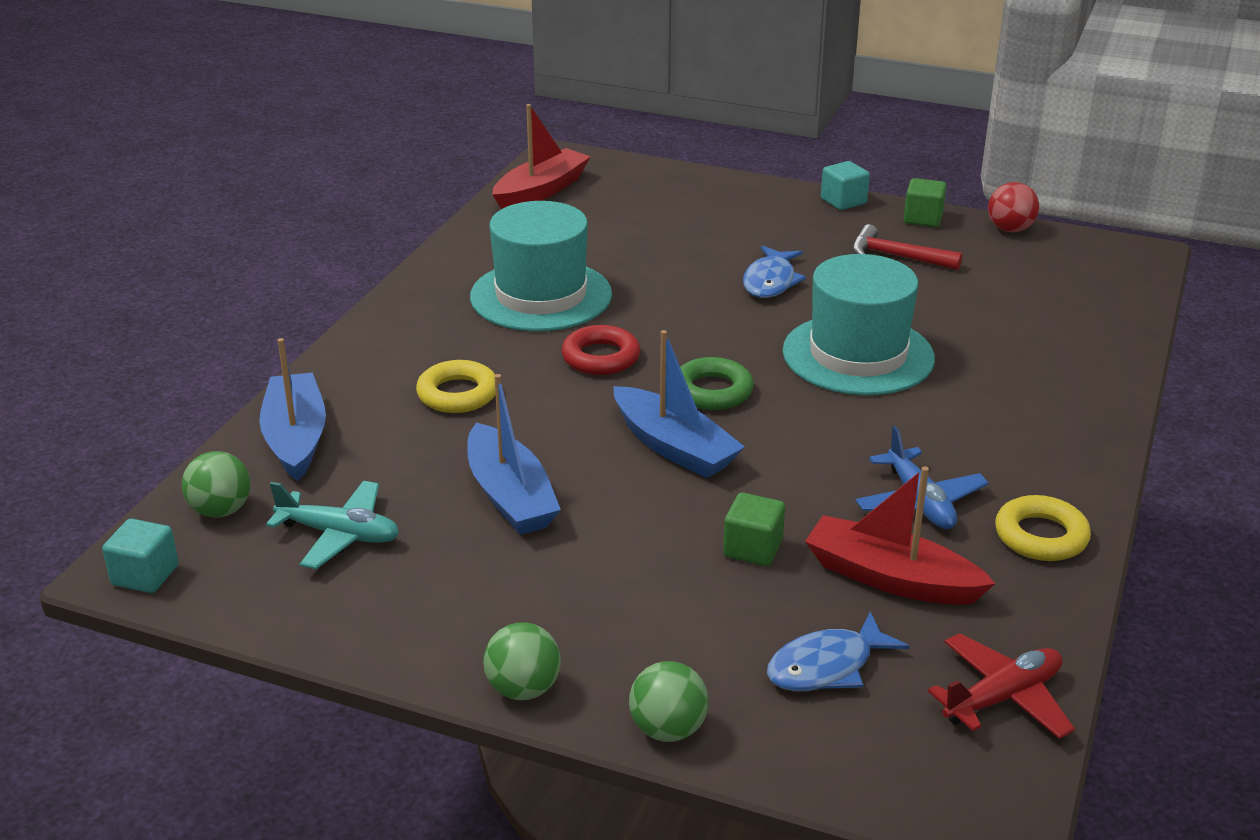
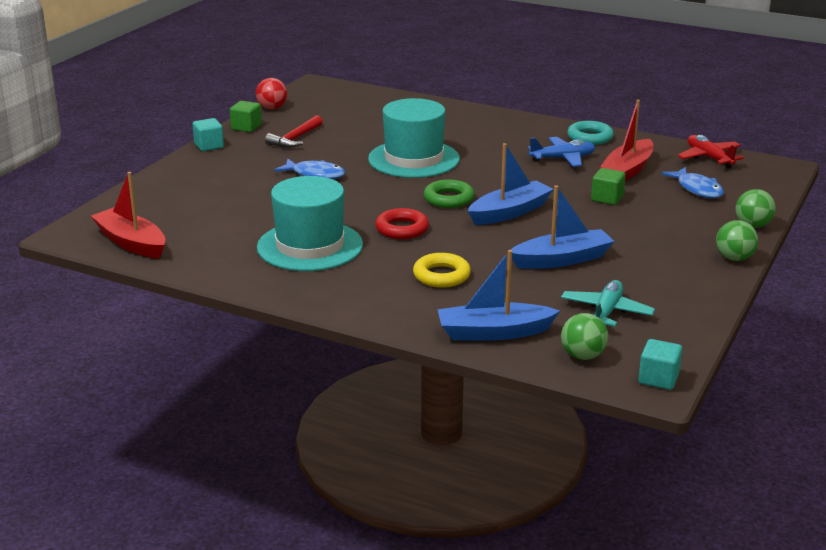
camera: 85 degrees left, 5 degrees down
(1041, 536) = (590, 137): yellow ring -> turquoise ring

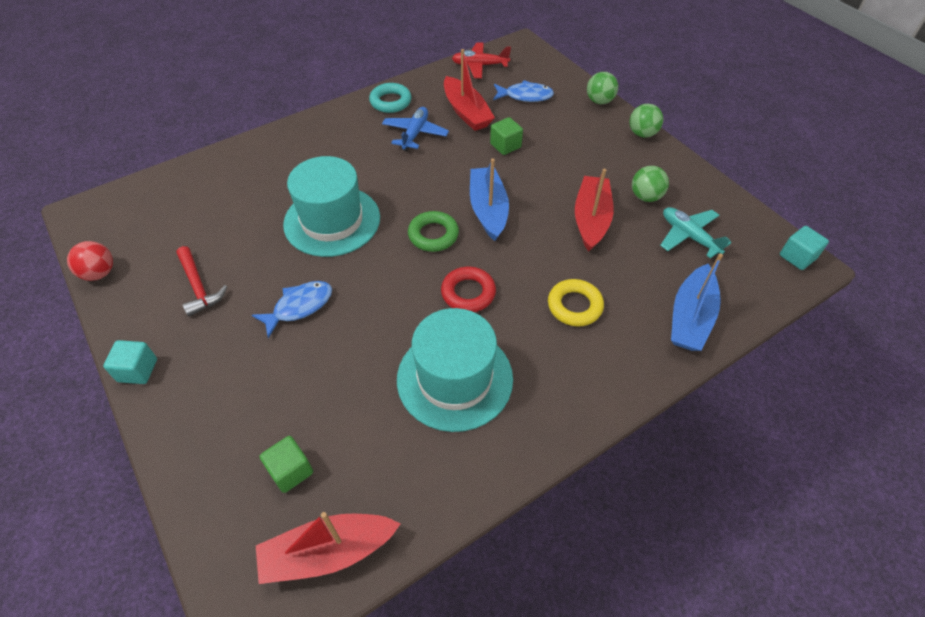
camera: 60 degrees left, 25 degrees up
(246, 127) = (125, 316): green cube -> green cube (290, 471)
(562, 260) = (591, 219): blue boat -> red boat
(583, 356) = (749, 281): green ball -> green ball (645, 197)

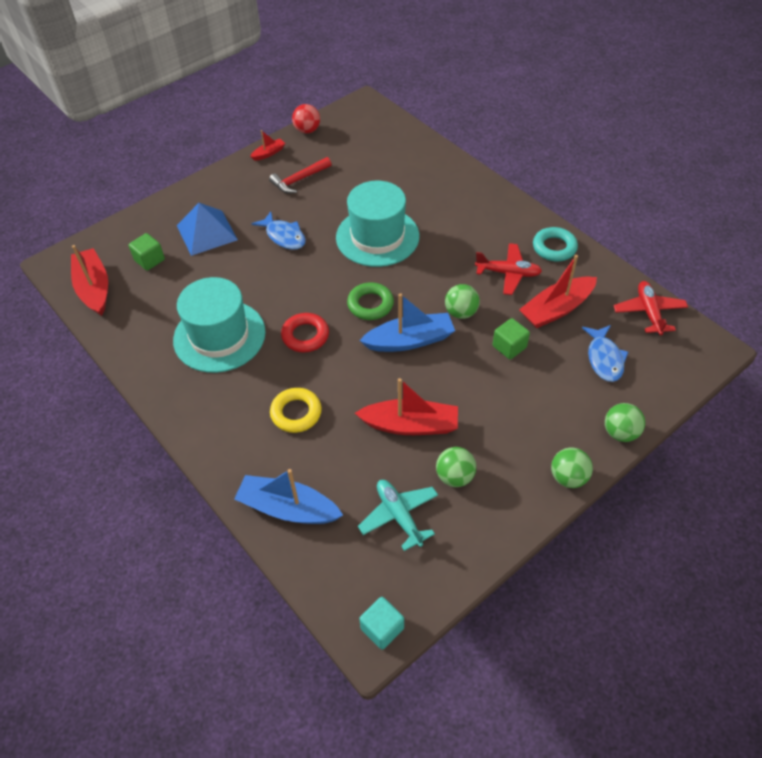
camera: 85 degrees right, 0 degrees up
(124, 318) = (269, 153): none -> red boat
(138, 370) = (226, 172): turquoise cube -> none
(259, 395) = (206, 232): none -> blue pyramid
(415, 134) = (508, 273): blue plane -> red plane
(458, 170) = (461, 312): none -> green ball
(689, 236) = (399, 516): turquoise plane -> turquoise plane turned 75 degrees counterclockwise

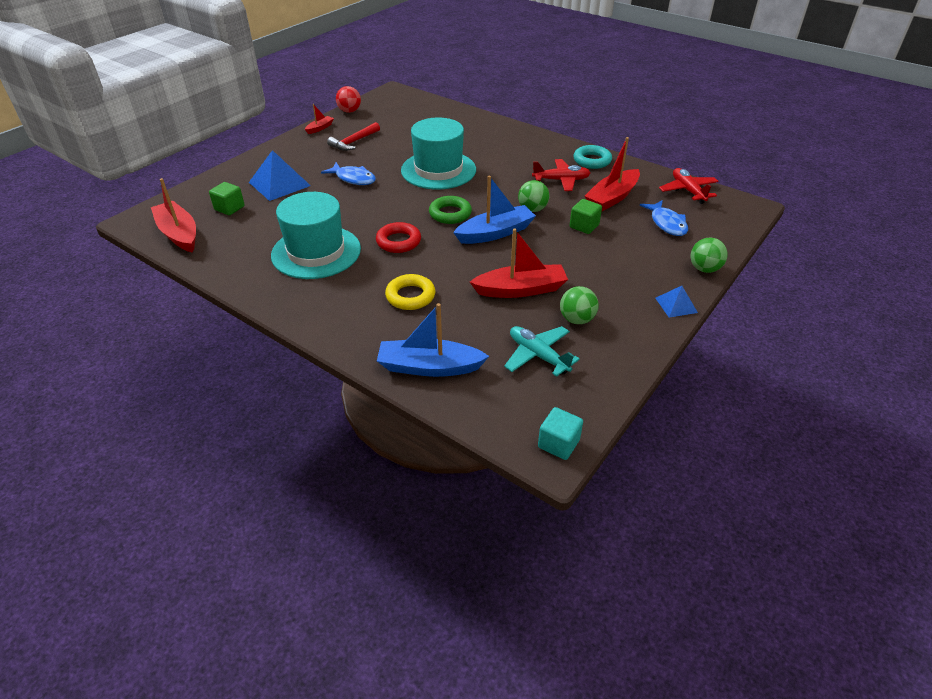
camera: 15 degrees left, 10 degrees down
(568, 477) = (676, 305): green ball -> blue pyramid

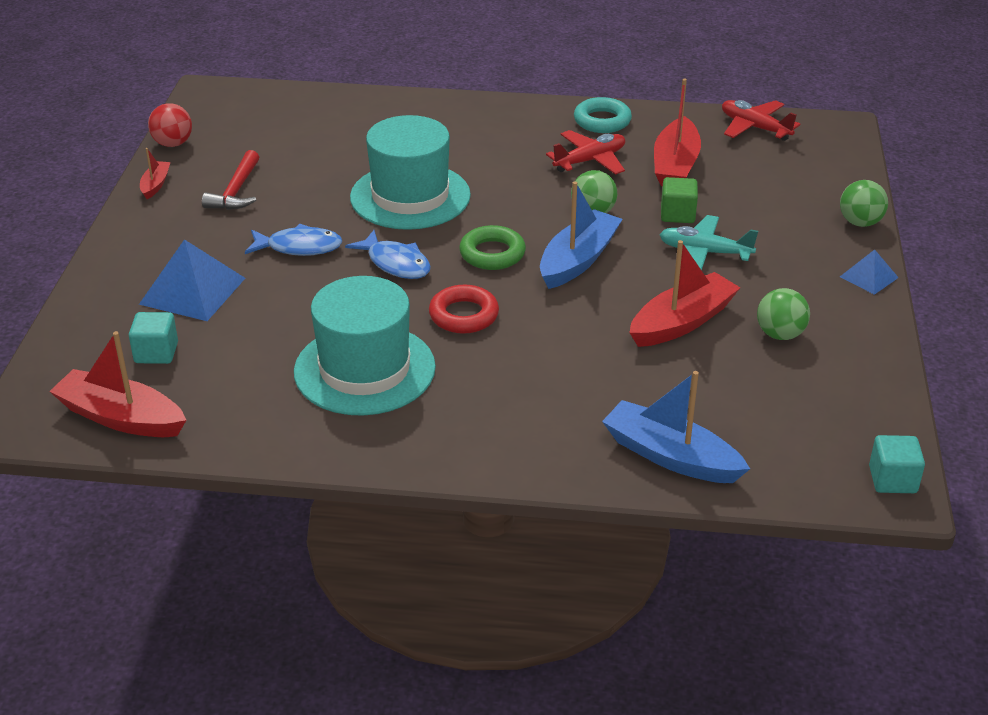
camera: 30 degrees left, 5 degrees down
(229, 208) = (156, 353): green cube -> turquoise cube
(410, 296) = (556, 380): yellow ring -> none
(429, 367) = (671, 456): blue boat -> blue boat turned 60 degrees clockwise
(538, 355) = (779, 393): turquoise plane -> turquoise plane (704, 252)
(667, 223) = (769, 179): blue fish -> blue fish (396, 263)

